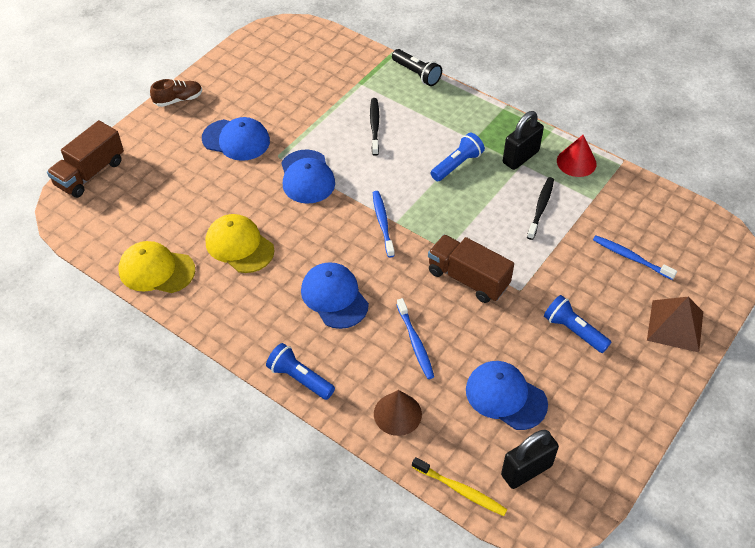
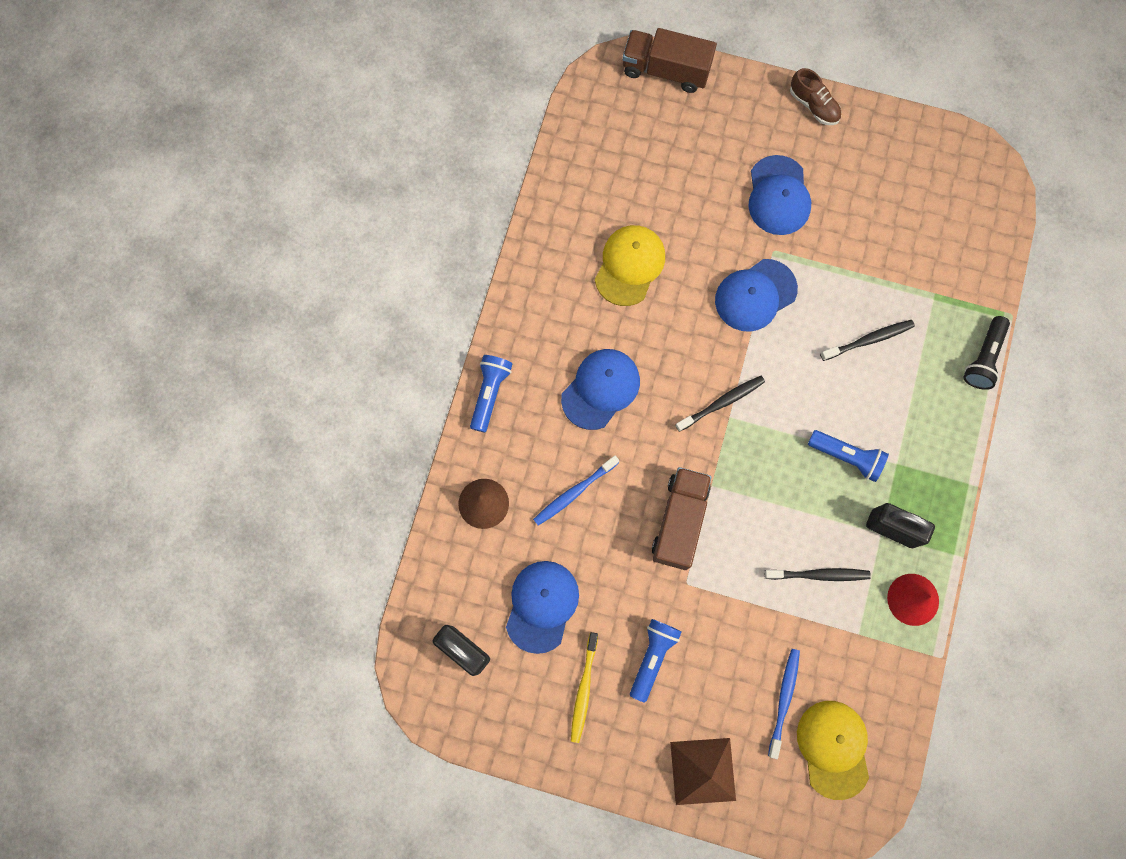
camera: 70 degrees right, 25 degrees up
(156, 270) = (566, 199): yellow cap -> yellow cap (833, 748)
(383, 223) = (722, 403): blue toothbrush -> black toothbrush
(460, 490) = (421, 591): yellow toothbrush -> yellow toothbrush (583, 689)

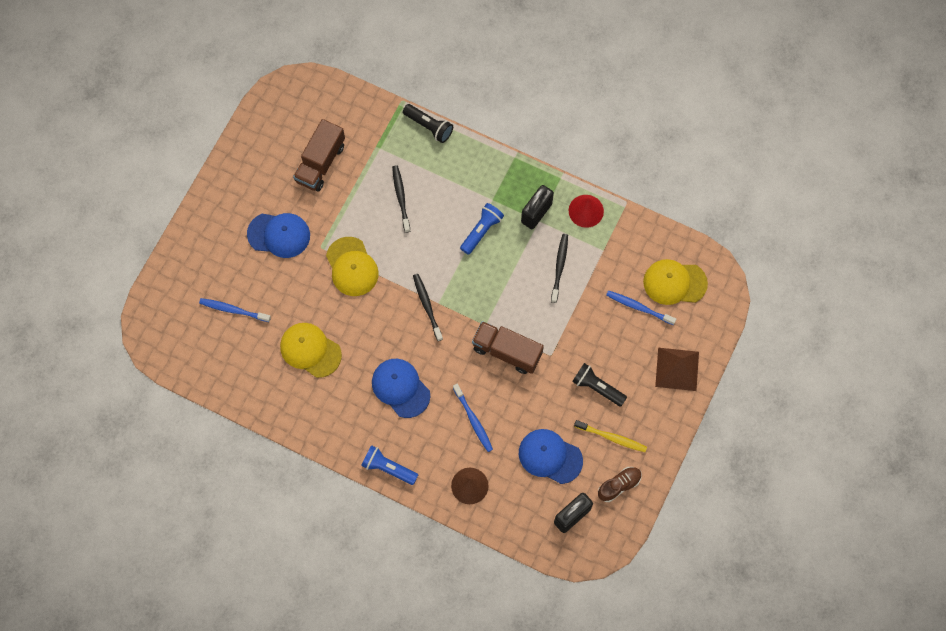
camera: 80 degrees left, 5 degrees down
(652, 657) = (597, 387): blue flashlight -> black flashlight
(664, 162) = (233, 310): none -> blue toothbrush
(665, 70) = (158, 294): brown truck -> brown truck (320, 163)
(755, 295) = (352, 267): blue cap -> yellow cap
(813, 105) = (213, 195): brown shoe -> brown shoe (619, 485)

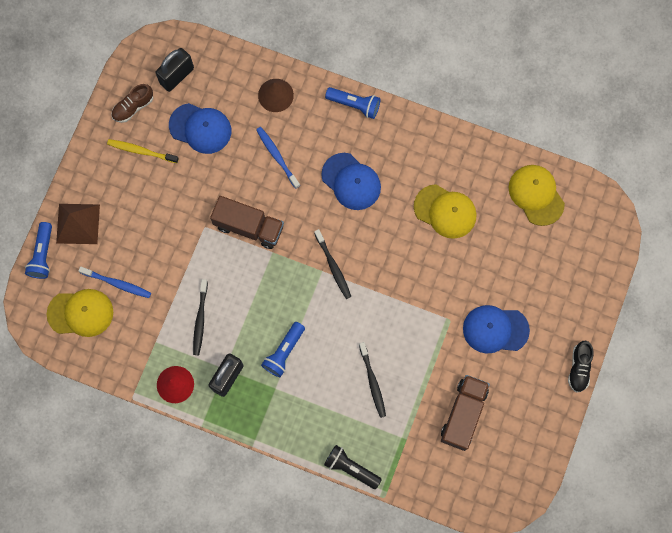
camera: 175 degrees right, 5 degrees up
(206, 194) = (579, 368): none -> black shoe
(233, 310) = (529, 245): blue toothbrush -> none
(352, 267) = (415, 301): yellow cap -> yellow cap (536, 195)
(597, 387) = (157, 198): black flashlight -> none
(712, 341) = (43, 254): none -> blue flashlight

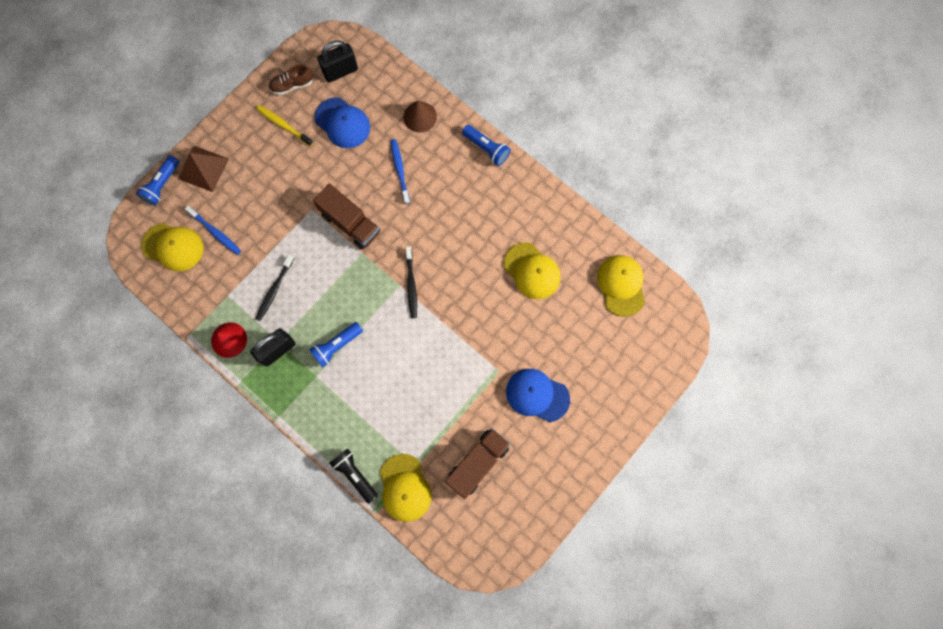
camera: 20 degrees right, 0 degrees up
(351, 181) = (457, 215): blue cap -> none
(372, 382) = (406, 402): black toothbrush -> none
(403, 463) = (405, 488): none -> yellow cap
(579, 368) = (602, 460): black shoe -> none

